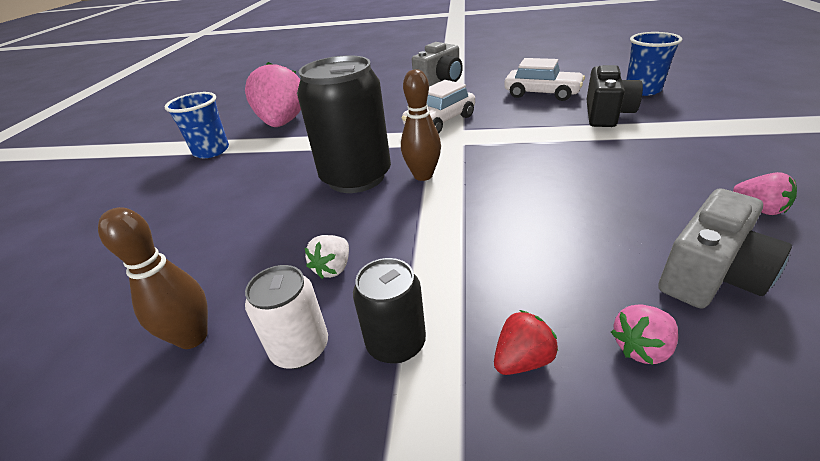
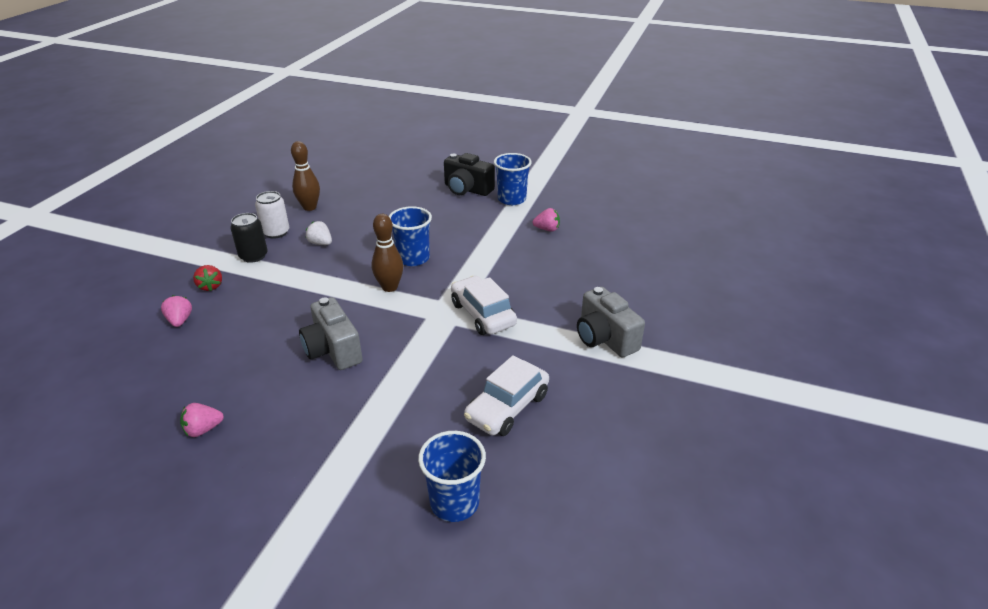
camera: 100 degrees right, 0 degrees up
(283, 123) = (547, 229): pink strawberry -> pink strawberry, size x0.44
(356, 177) = (413, 258): black can -> blue cup
(606, 114) = (412, 432): black camera -> black camera (467, 189)
(710, 275) = (187, 367): grey camera -> grey camera (333, 350)

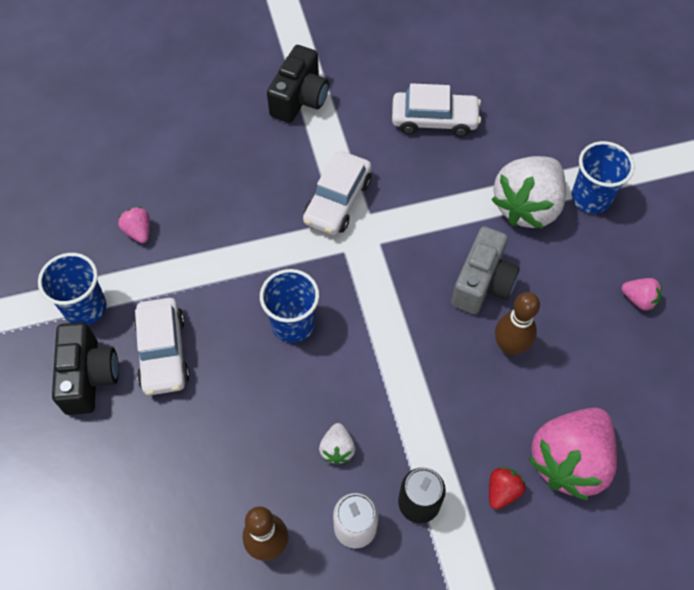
camera: 125 degrees left, 25 degrees up
(180, 321) = (569, 460): pink strawberry -> pink strawberry, size x2.30
(359, 414) = (527, 206): none -> white strawberry
(390, 287) = (360, 307): brown bowling pin -> brown bowling pin (509, 346)
(453, 212) = (163, 352): none -> white car
(454, 502) = (540, 102): blue cup -> blue cup (591, 198)
(604, 338) = (299, 98): grey camera -> black camera

